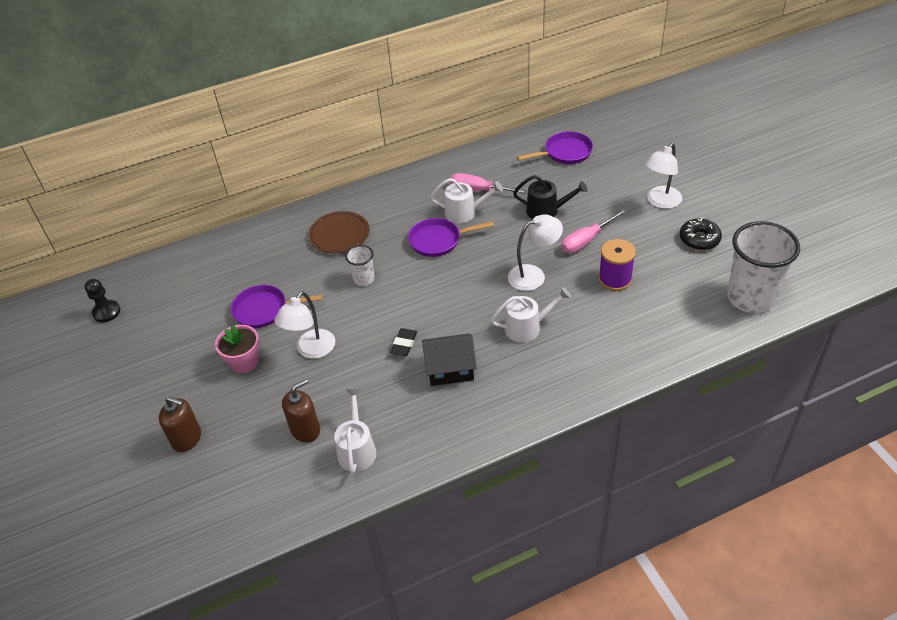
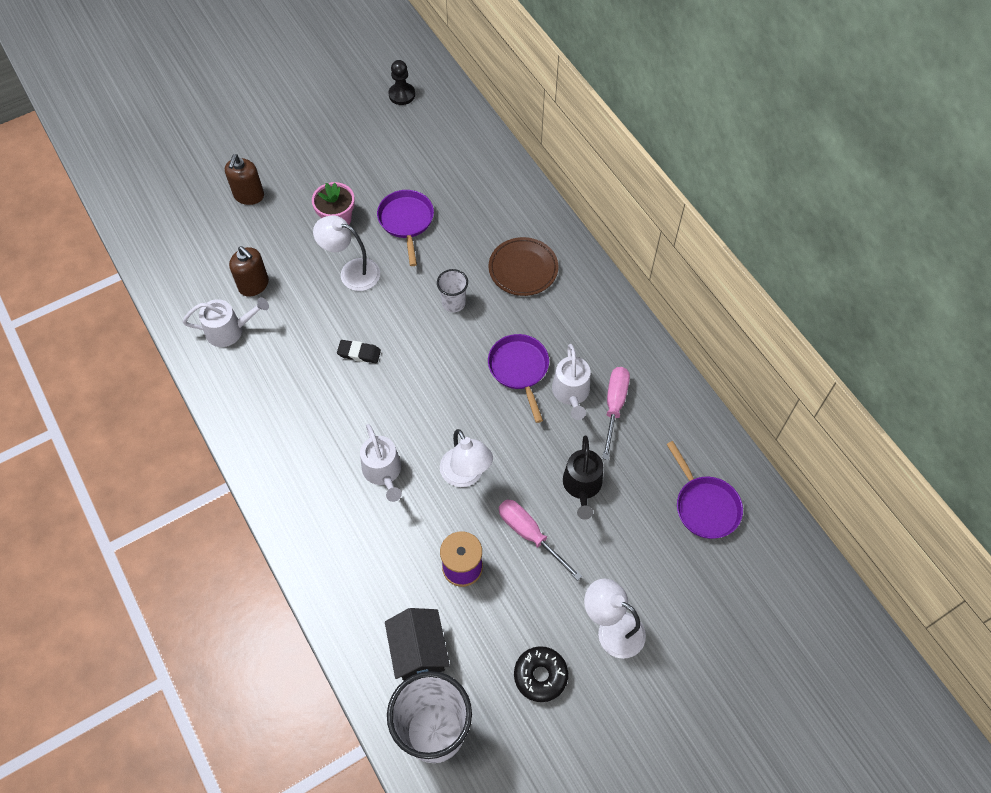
camera: 80 degrees right, 15 degrees up
(450, 369) = (324, 400): black house -> black house (418, 650)

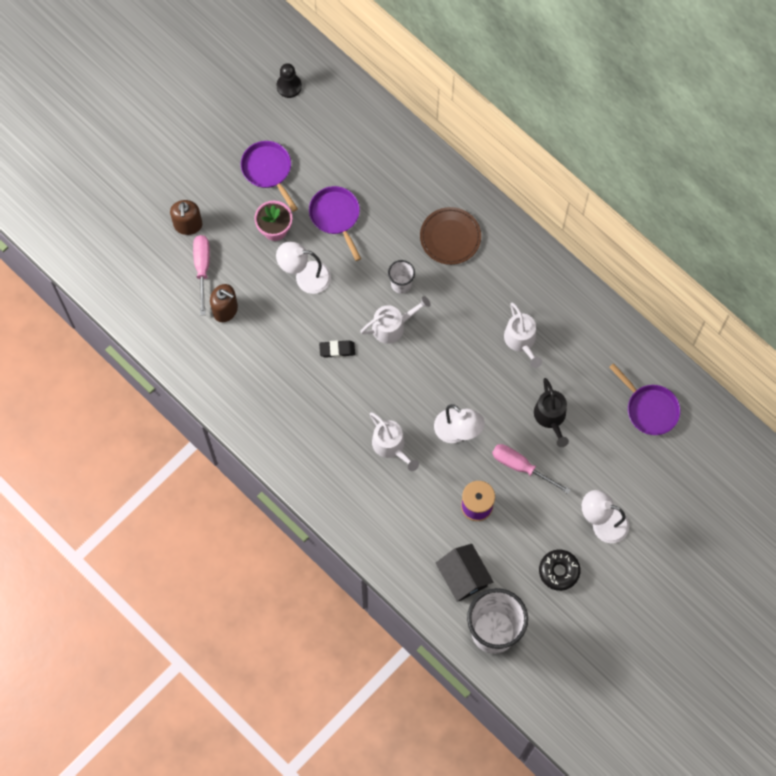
camera: 15 degrees left, 10 degrees up
(229, 330) = (221, 357): white watering can -> white watering can (392, 326)
(519, 369) = (473, 330): purple pan -> purple pan (268, 170)
(614, 406) = (559, 343): pink screwdriver -> pink screwdriver (202, 268)

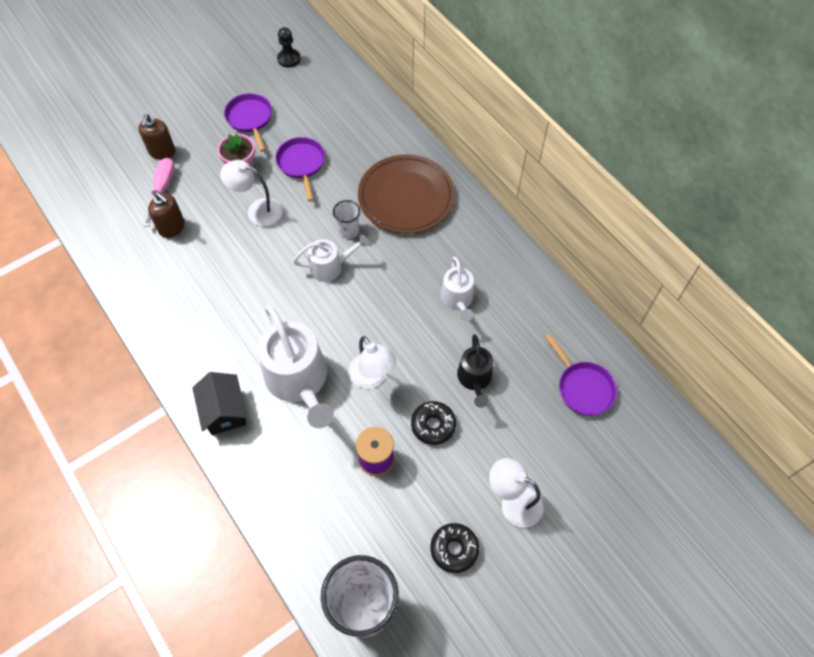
camera: 10 degrees right, 10 degrees down
(337, 350) = (269, 279): black eraser -> none
(391, 446) = (299, 380): white watering can -> white watering can, size x1.81
(450, 237) = (406, 197): brown plate -> brown plate, size x1.59
(463, 577) = (343, 536): black house -> black house (224, 411)
(521, 467) = (433, 425): pink screwdriver -> black donut

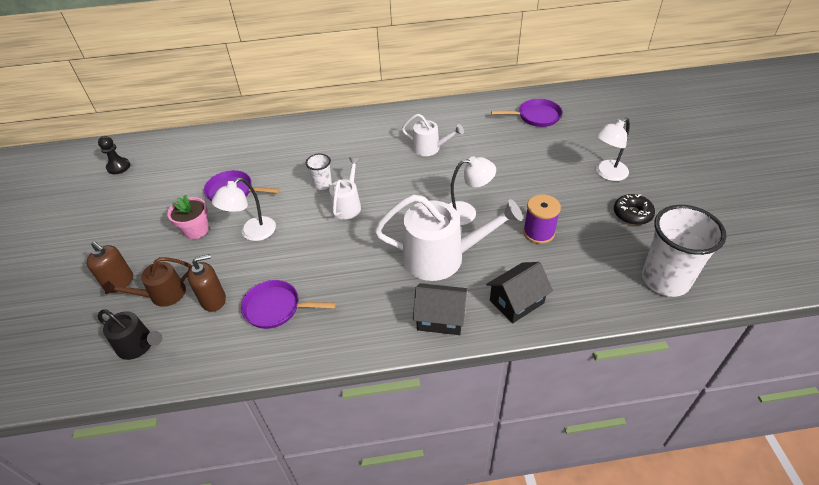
camera: 60 degrees left, 15 degrees down
(162, 189) = (163, 295): pink screwdriver -> brown watering can
(250, 119) = (152, 209): purple pan -> purple pan (276, 308)
(271, 470) = (516, 302): none -> black house
(406, 197) = (320, 145): brown plate -> none
(433, 425) = (526, 193): black donut -> none
(475, 379) = (500, 161): black watering can -> black watering can (138, 345)

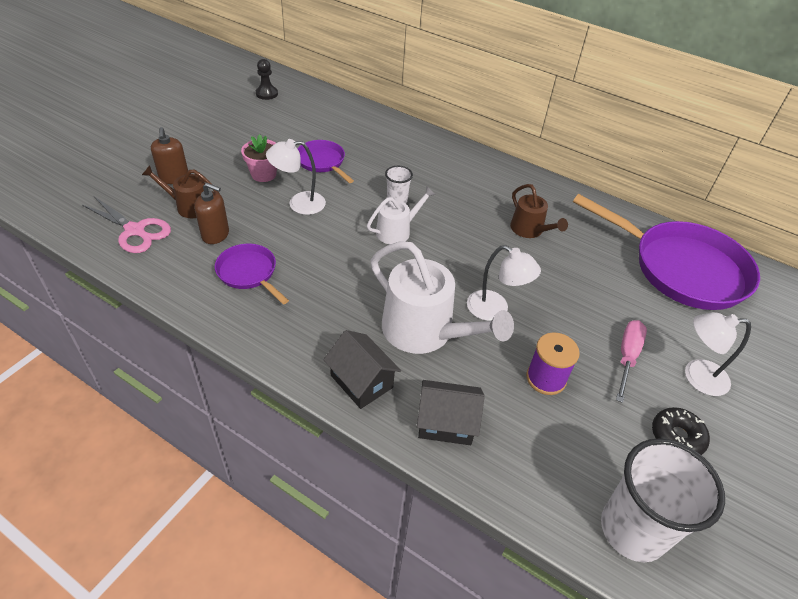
camera: 35 degrees right, 0 degrees up
(138, 345) = (135, 231): black watering can -> pink scissors
(430, 148) = (529, 230): white watering can -> brown watering can
(536, 116) = (681, 268): purple pan -> purple pan, size x2.05
(564, 188) = (627, 357): none -> pink screwdriver

